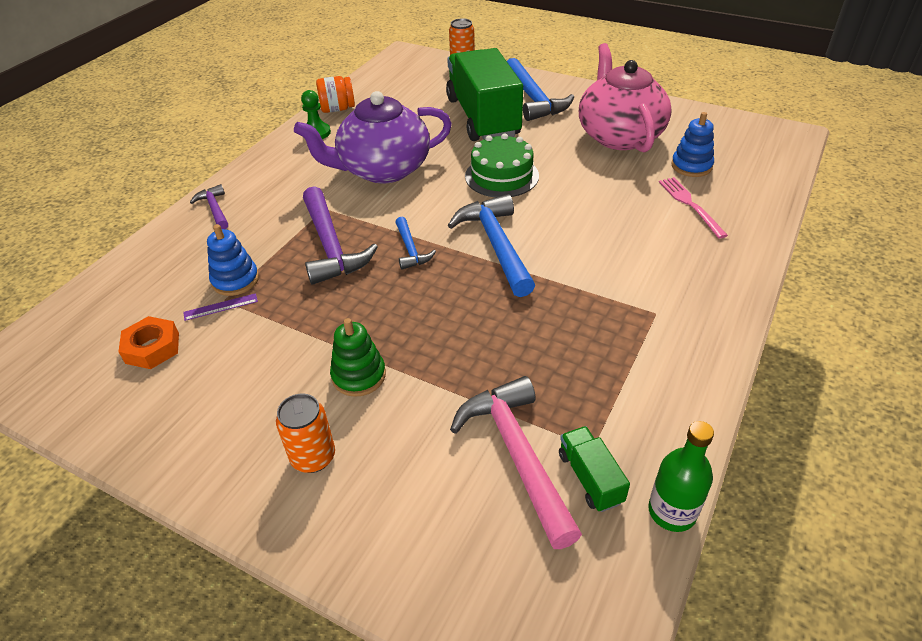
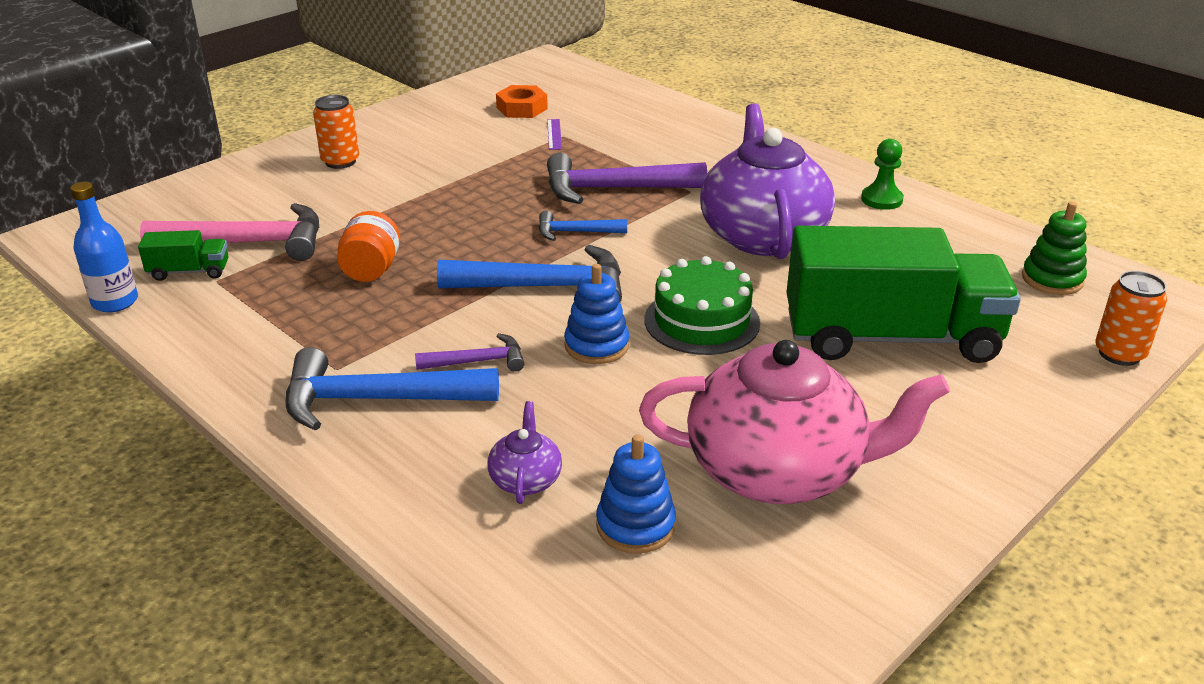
camera: 105 degrees right, 10 degrees down
(215, 209) = (724, 135): purple hammer -> purple hammer (477, 361)
(235, 280) = (590, 141): blue stacking toy -> blue stacking toy (596, 346)
(337, 109) = (951, 219): orange jar -> orange jar (371, 270)
(359, 376) = (409, 186): green stacking toy -> green stacking toy (1052, 279)
(533, 99) = (952, 406): blue hammer -> blue hammer (377, 400)
(672, 511) = (115, 302): green bottle -> blue bottle
(690, 205) = (525, 479): pink fork -> purple teapot

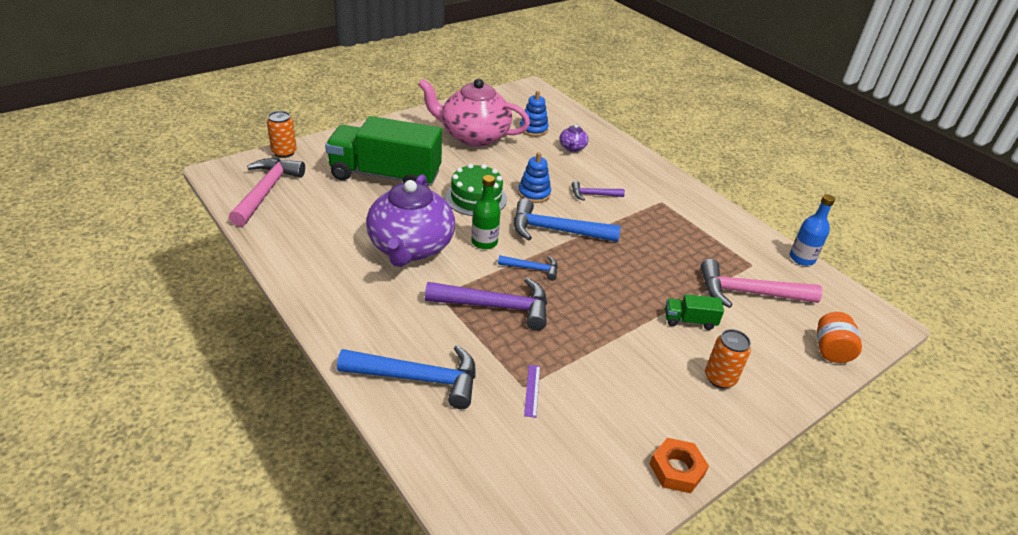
camera: 175 degrees left, 5 degrees up
(189, 271) = (773, 274): green truck -> green truck (689, 321)
(371, 270) = (661, 258): orange jar -> orange jar (831, 350)
(377, 400) = (638, 185): blue hammer -> blue hammer (418, 378)
(522, 108) = (560, 446): orange nut -> orange nut (676, 469)
(657, 255) = (484, 242): none -> green bottle
(881, 199) = (306, 264): green pawn -> none
(1052, 279) = (266, 191): green stacking toy -> pink hammer

